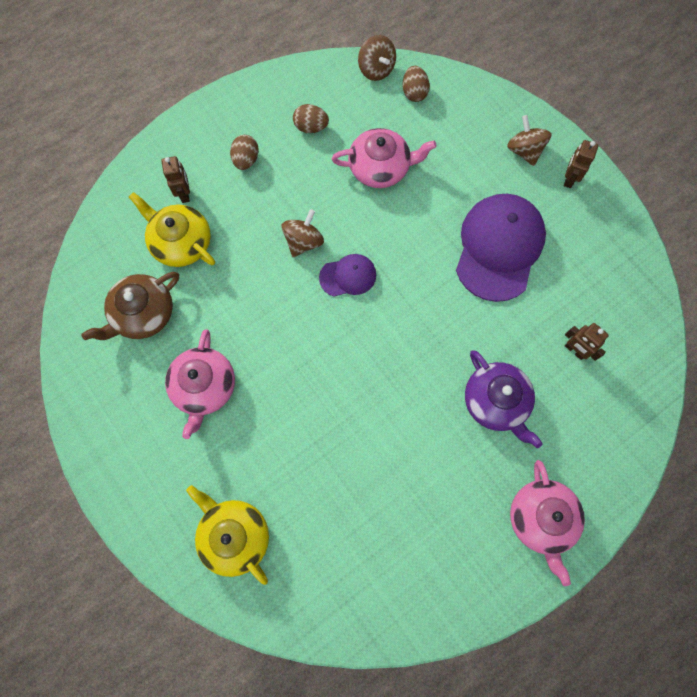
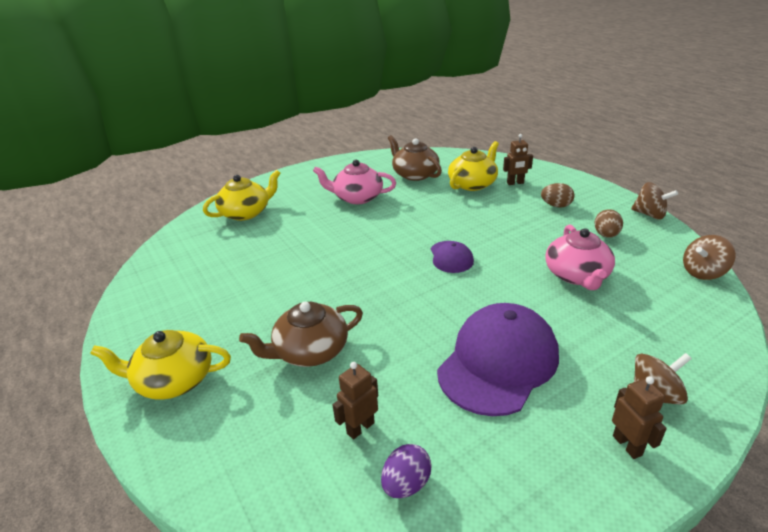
camera: 95 degrees right, 40 degrees down
(303, 241) = (483, 234): brown spinning top -> brown spinning top (649, 214)
(414, 92) = (689, 299): brown egg -> none
(496, 402) = (310, 351): purple teapot -> brown teapot
(499, 248) = (498, 362): purple cap -> purple cap turned 75 degrees counterclockwise
(541, 519) = (173, 380): pink teapot -> yellow teapot
(569, 178) = (627, 445): brown robot -> brown robot turned 45 degrees clockwise
(616, 316) = (406, 484): none -> purple egg

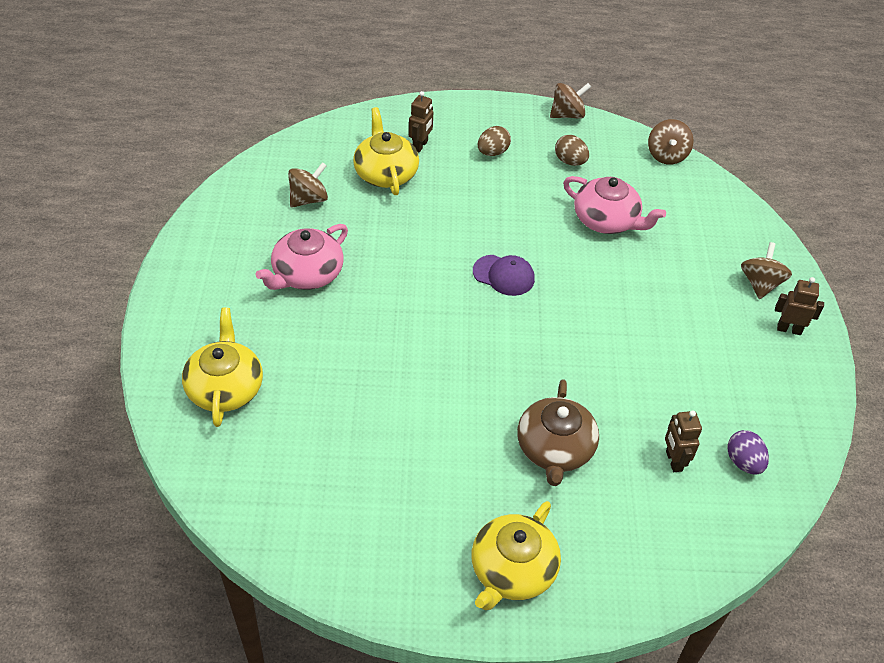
camera: 60 degrees left, 15 degrees up
(414, 174) = (308, 199): brown teapot -> brown spinning top
(498, 362) = (667, 338): purple cap -> none

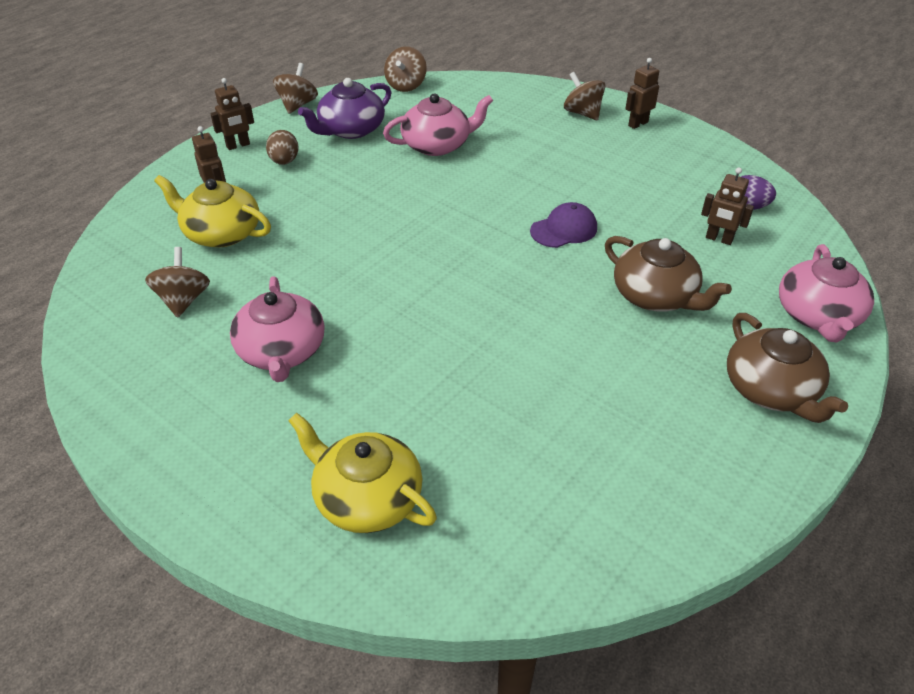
camera: 50 degrees left, 5 degrees down
(484, 118) = (238, 145): none -> brown robot
(504, 275) = (433, 227): purple cap -> purple cap (564, 229)
(512, 571) = (771, 390): yellow teapot -> brown teapot
(570, 161) = (350, 130): brown egg -> purple teapot
(635, 572) = (818, 316): none -> pink teapot
(666, 155) = (406, 85): brown spinning top -> brown spinning top turned 60 degrees clockwise

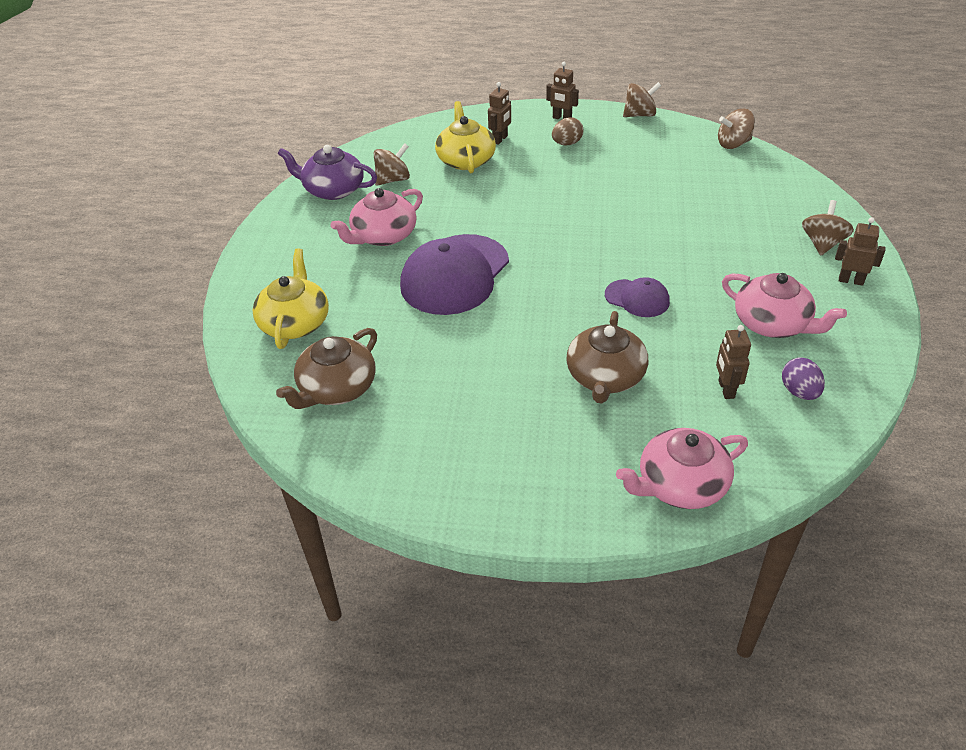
camera: 60 degrees right, 0 degrees up
(350, 130) = (639, 149): purple teapot -> purple teapot (333, 190)
(413, 326) = (455, 275): none -> purple cap
(437, 145) = (671, 194): pink teapot -> pink teapot (772, 324)
(771, 390) = (552, 480): brown teapot -> brown teapot (336, 388)

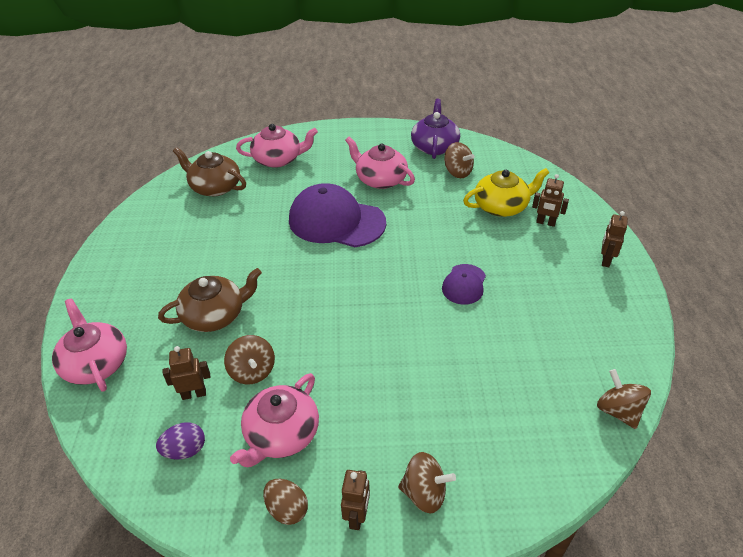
camera: 80 degrees right, 0 degrees up
(295, 323) = (278, 159): yellow teapot -> pink teapot
(567, 143) = (557, 267): brown egg -> brown egg (287, 509)
(605, 377) = (215, 315): brown teapot -> brown teapot turned 150 degrees clockwise
(637, 298) = (314, 331): purple cap -> purple cap (464, 284)
(640, 115) = (645, 321): brown spinning top -> brown spinning top (252, 371)

